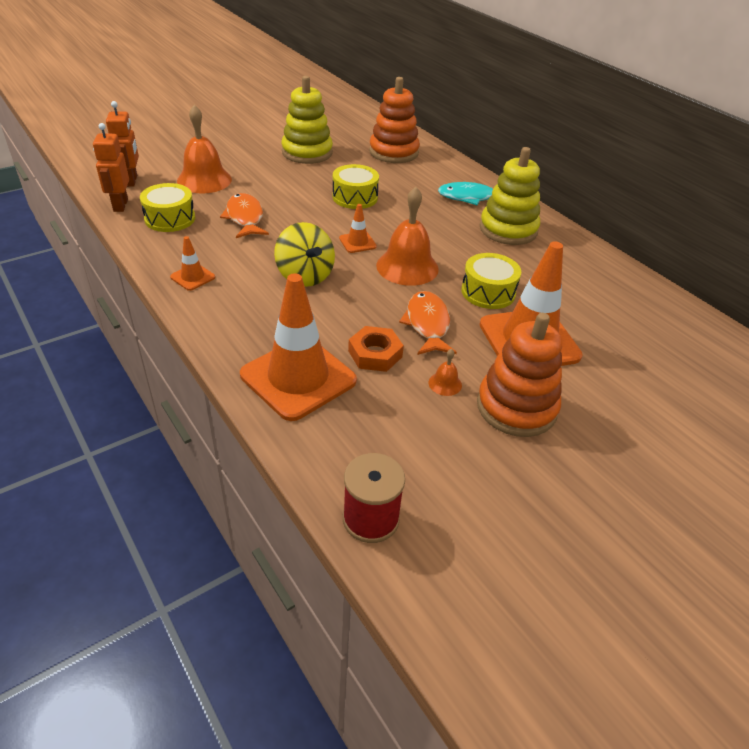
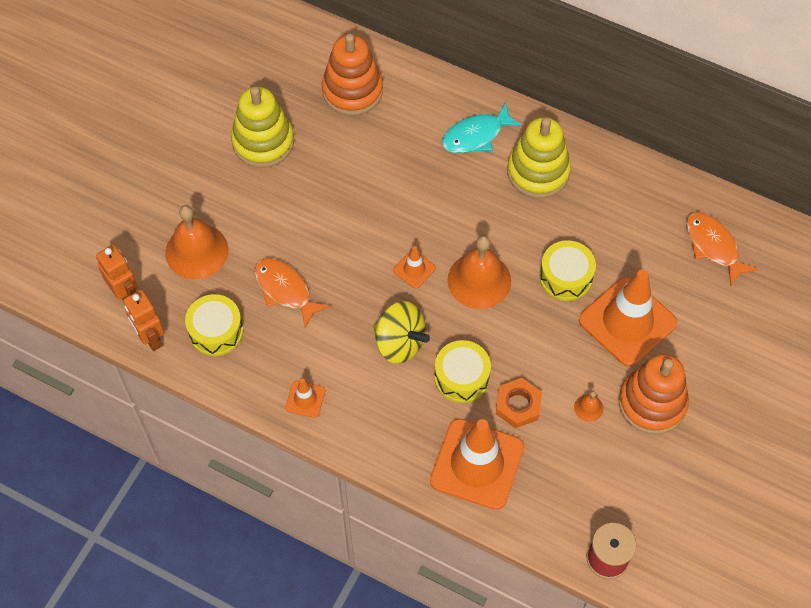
camera: 25 degrees left, 20 degrees up
(355, 197) = (365, 197): yellow drum -> yellow drum (461, 377)
(427, 324) = (538, 347): orange fish -> orange fish (713, 246)

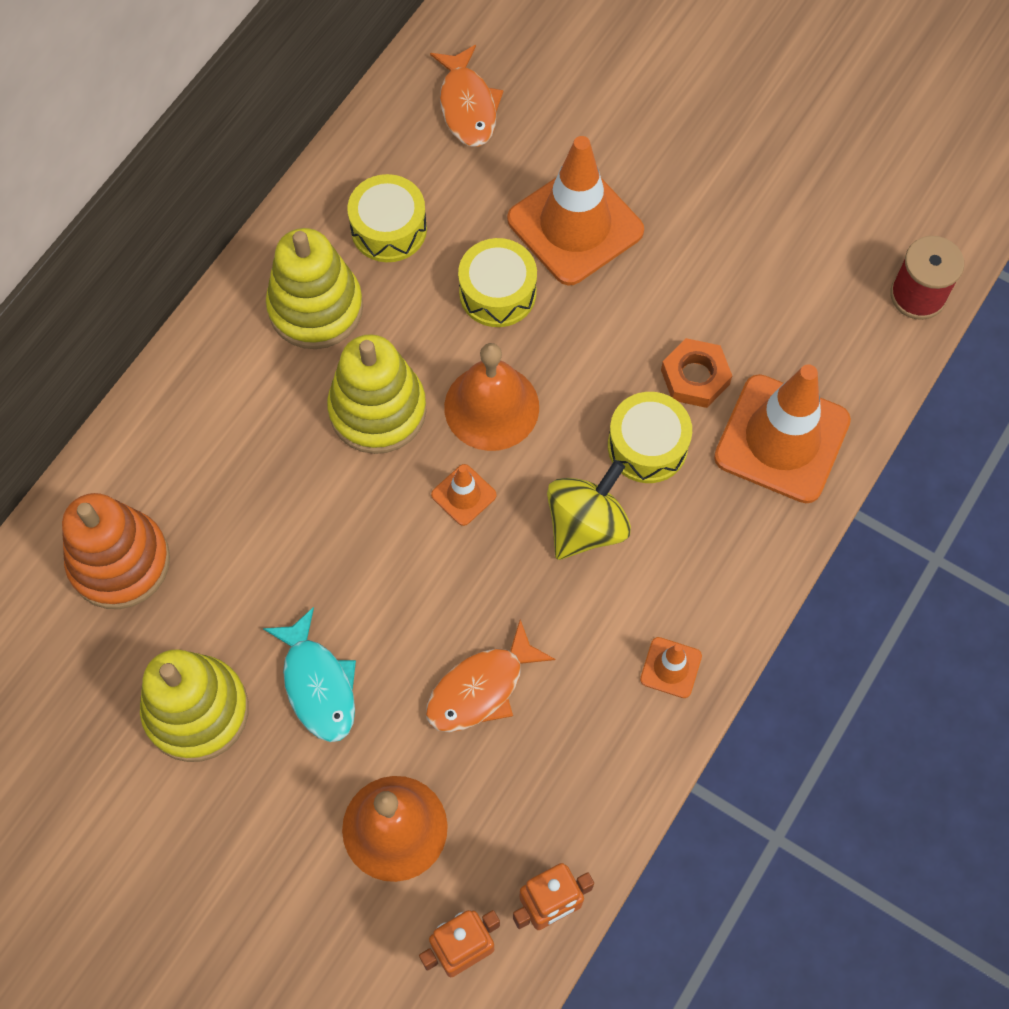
camera: 85 degrees left, 5 degrees up
(216, 331) = (545, 800): yellow drum -> yellow drum (389, 229)
(469, 214) = (377, 410): none -> yellow stacking toy
(476, 135) = (237, 385): turquoise fish -> turquoise fish (318, 685)
(588, 408) = (703, 290): orange bell -> none
(652, 403) = (699, 213): orange stacking toy -> none
(713, 246) = (468, 106): orange fish -> orange fish turned 75 degrees counterclockwise

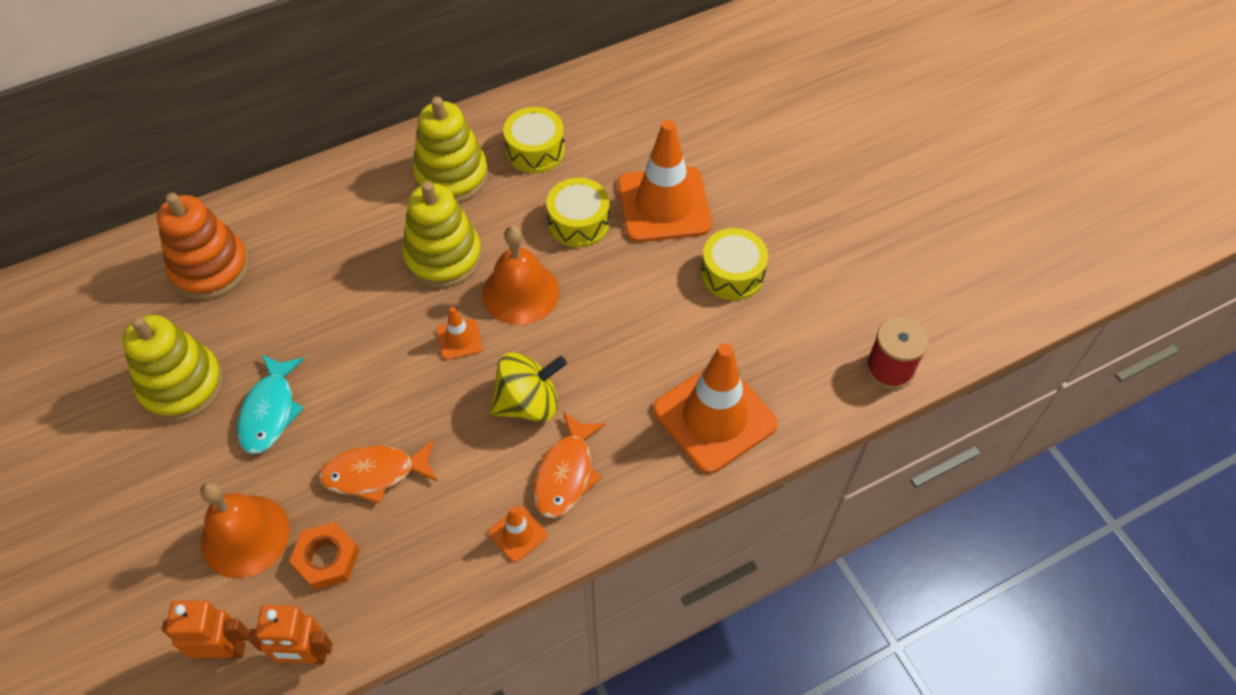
camera: 30 degrees right, 10 degrees down
(468, 106) = (643, 100): orange fish -> orange fish (566, 474)
(647, 446) = (611, 372): yellow drum -> yellow drum (732, 274)
(695, 377) = (679, 343): orange nut -> orange nut (326, 559)

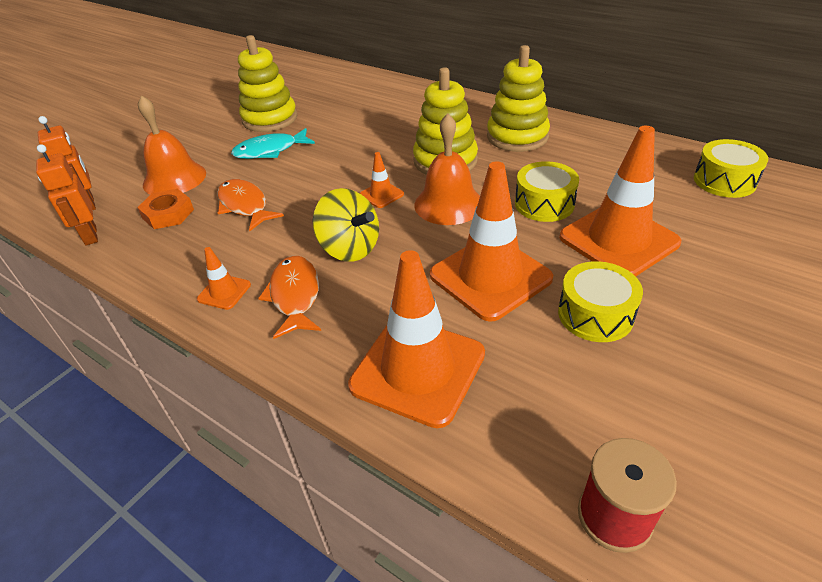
camera: 65 degrees right, 15 degrees down
(210, 268) = (357, 95): orange stacking toy -> none
(535, 150) = (585, 158): yellow drum -> yellow drum (724, 181)
(566, 474) = (295, 296): orange fish -> orange fish turned 90 degrees clockwise
(645, 316) = (490, 277): none -> orange traffic cone

